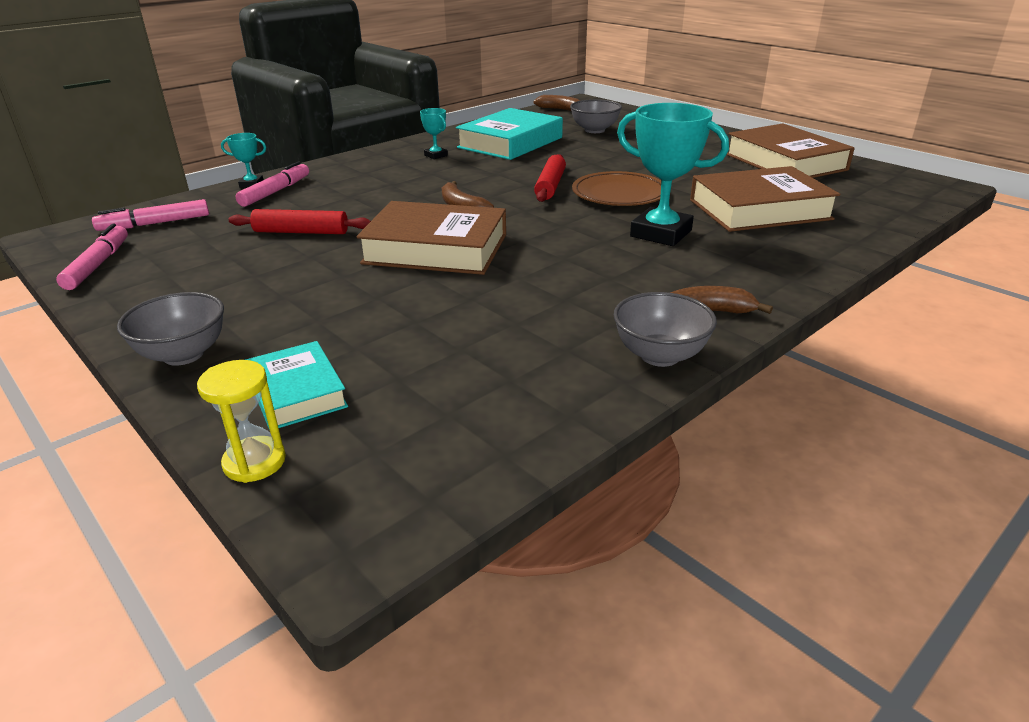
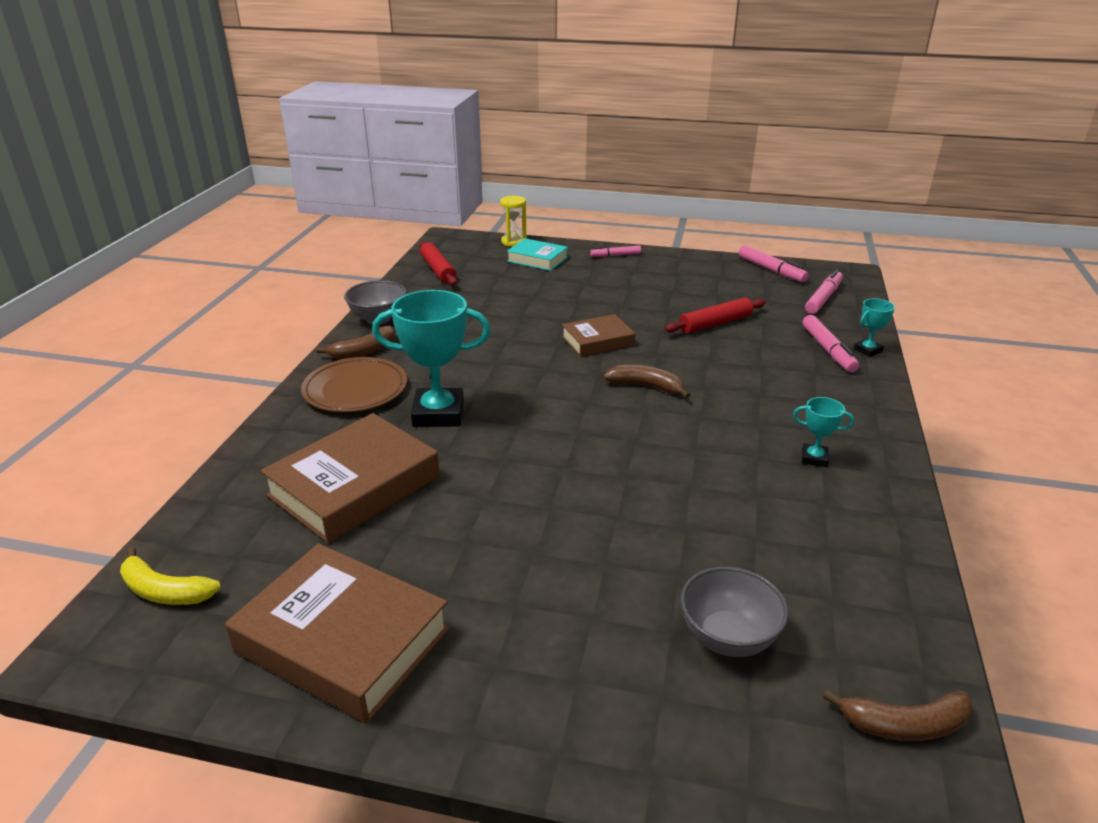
camera: 145 degrees right, 0 degrees up
(183, 354) = (615, 255): grey bowl -> pink marker
(436, 249) = (597, 341): brown book -> brown book, size x0.57
(510, 143) = (785, 530): turquoise book -> none
(550, 186) = (609, 447): red rolling pin -> red rolling pin (438, 270)
(619, 194) = (523, 460): brown plate -> brown plate (355, 389)
(901, 195) = (165, 591): none -> yellow banana

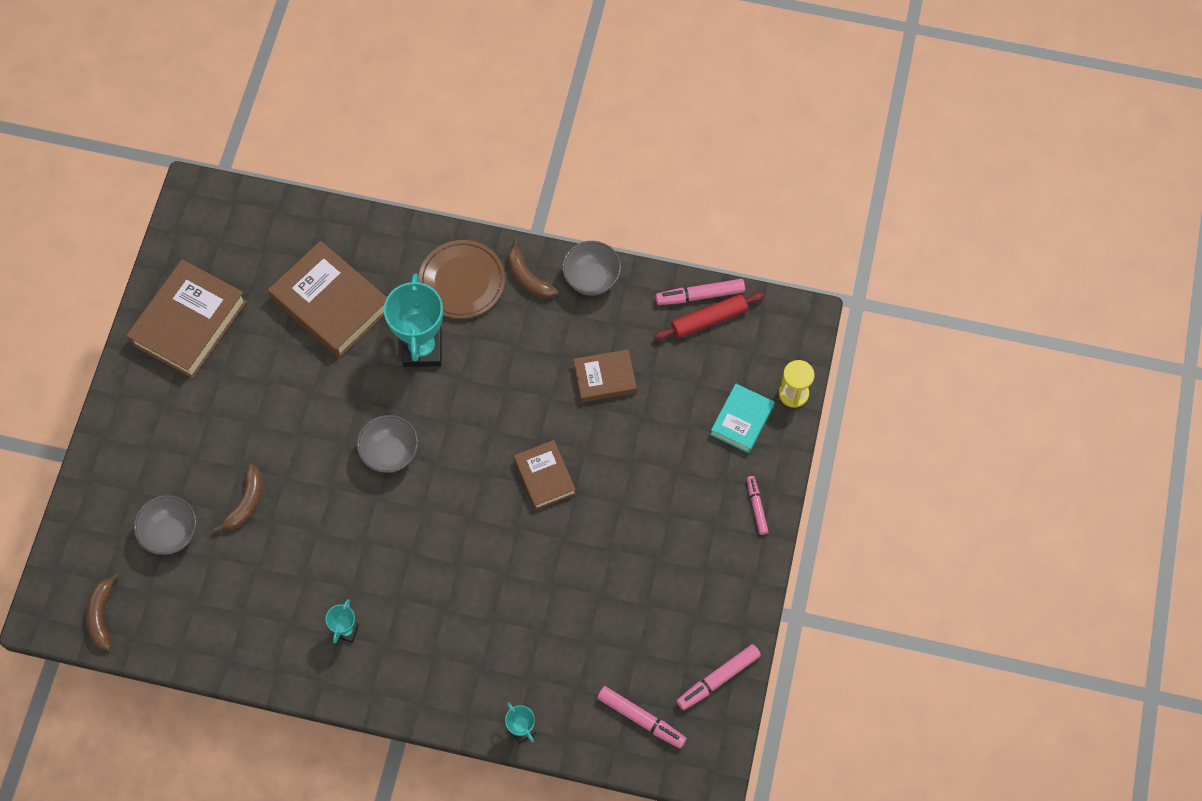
camera: 90 degrees right, 35 degrees up
(165, 591) = (236, 219): yellow banana -> none
(490, 313) = (604, 378): none -> brown book
(575, 433) = (390, 453): none -> grey bowl
(646, 386) = (459, 514): brown banana -> brown banana (246, 502)
(715, 323) = (580, 592): red rolling pin -> none
(828, 350) = (523, 691): pink marker -> pink marker (700, 295)

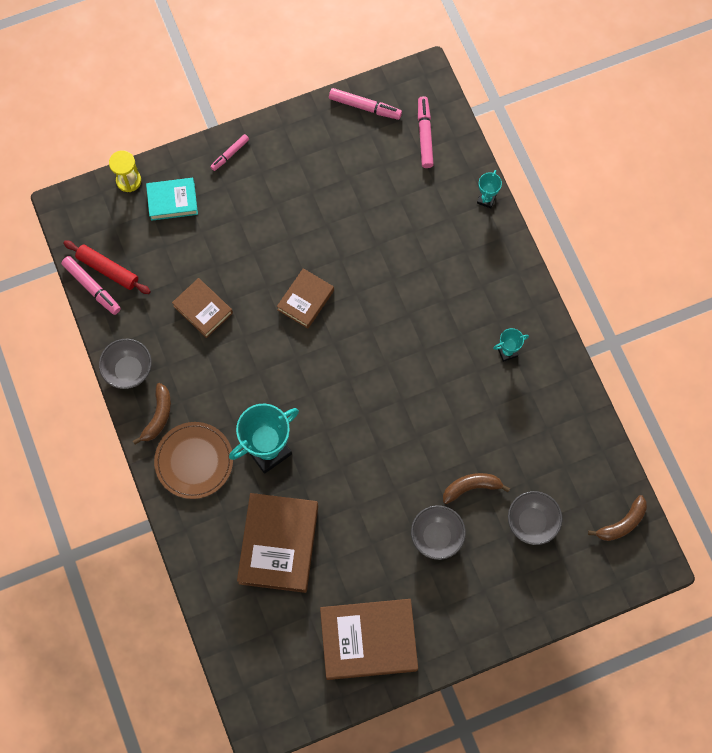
camera: 125 degrees left, 5 degrees up
(390, 453) = (363, 415): grey bowl -> grey bowl (436, 536)

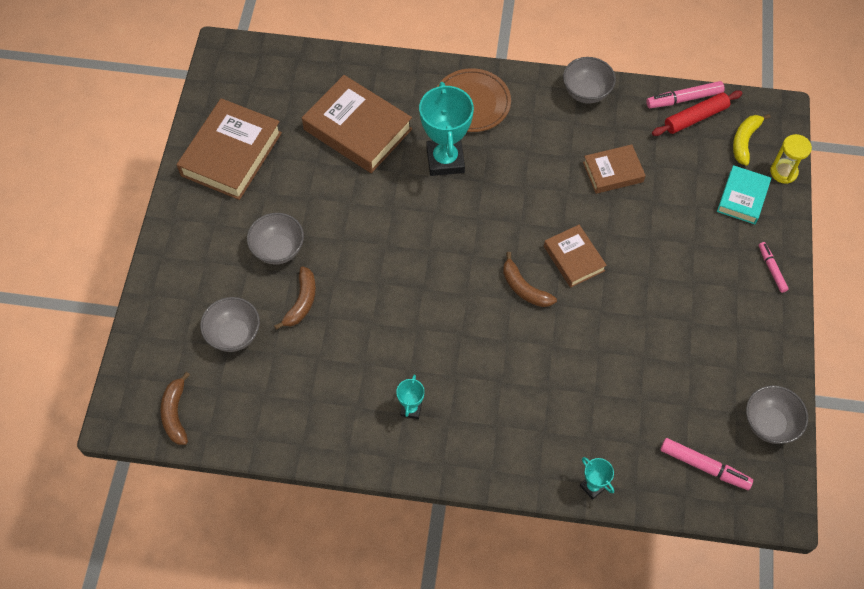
camera: 120 degrees right, 10 degrees down
(112, 222) = (744, 141): none -> yellow banana
(158, 416) = (529, 95): brown banana -> brown banana (524, 288)
(365, 107) = (769, 423): pink marker -> grey bowl

